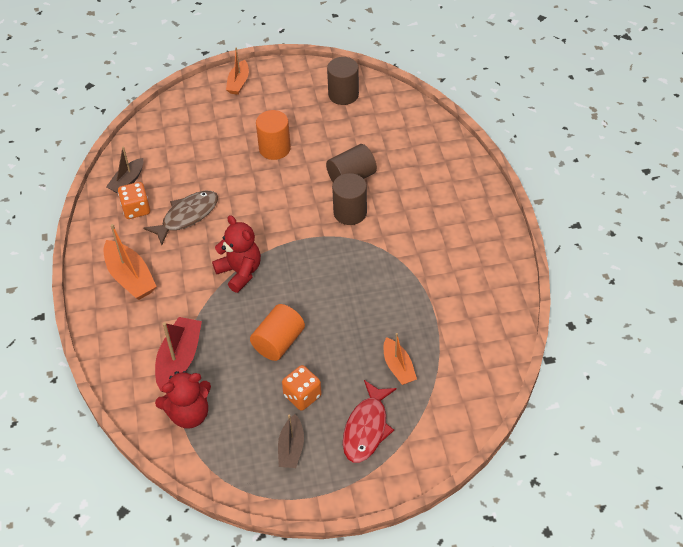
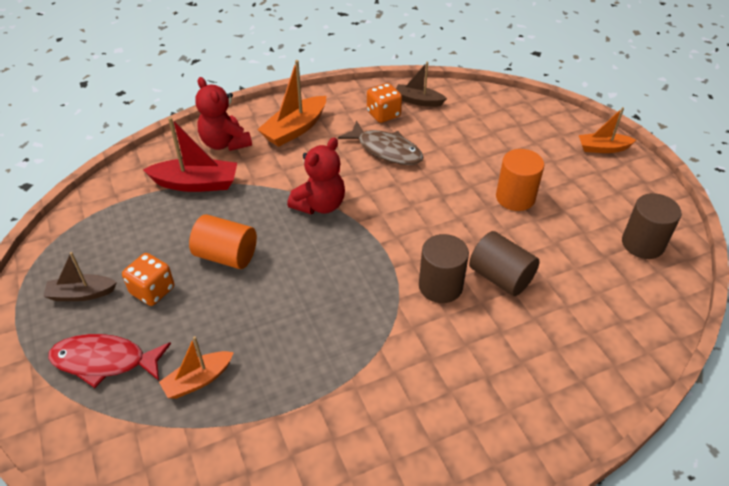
camera: 75 degrees right, 5 degrees down
(189, 414) = (129, 204): red teddy bear -> red teddy bear (225, 143)

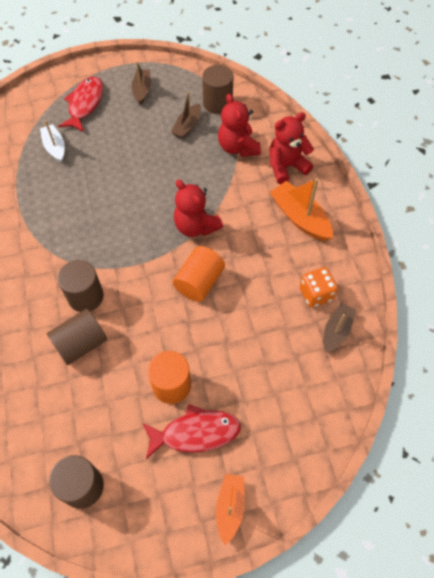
camera: 100 degrees right, 15 degrees up
(117, 210) = (217, 103): none -> brown cylinder
(152, 290) = (134, 124): orange dice -> none
(158, 234) = (187, 126): none -> brown boat
(196, 183) = (238, 147): red boat -> red teddy bear
(198, 380) = (55, 147): orange boat -> white boat
(226, 256) = (155, 164): orange cylinder -> orange cylinder (199, 282)
(386, 150) = (259, 287): brown fish -> none
(552, 175) = (196, 433): none -> red fish

